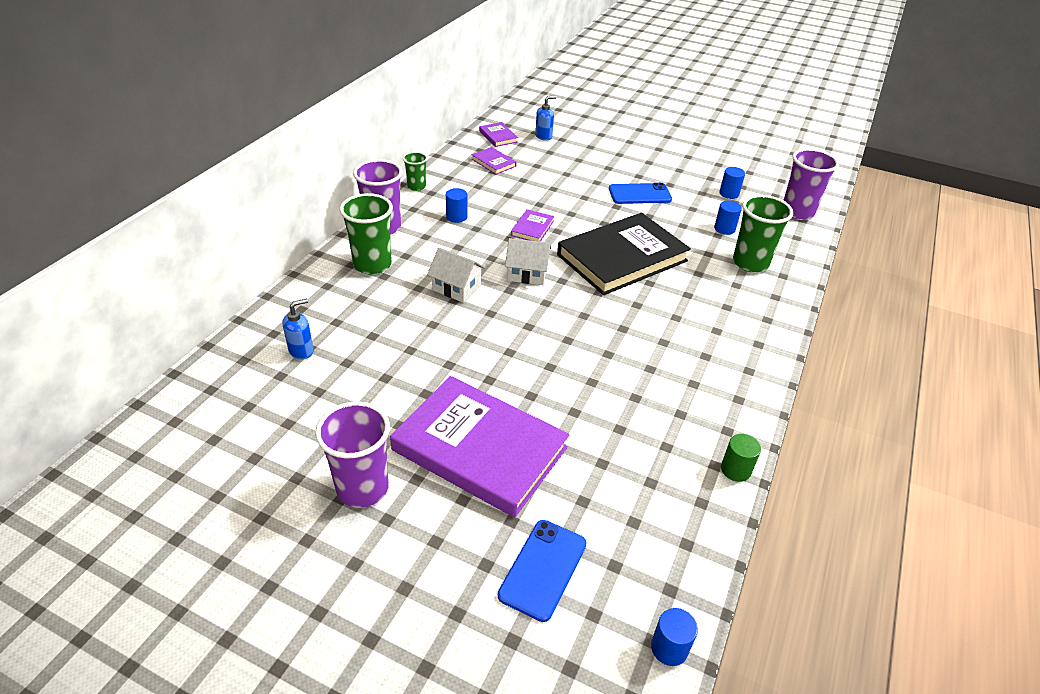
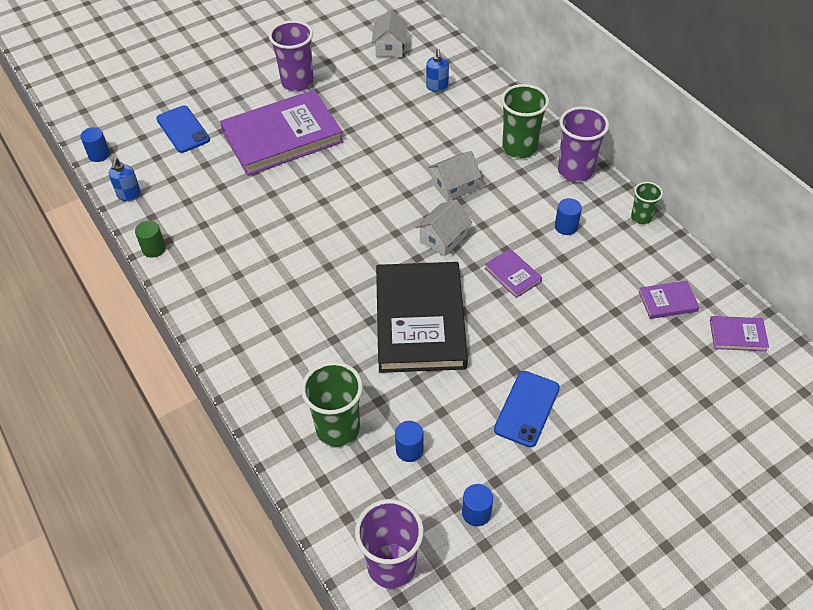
camera: 125 degrees right, 10 degrees up
(234, 424) = (390, 47): none -> white house
(543, 136) = (720, 385): blue soap dispenser -> blue soap dispenser (129, 195)

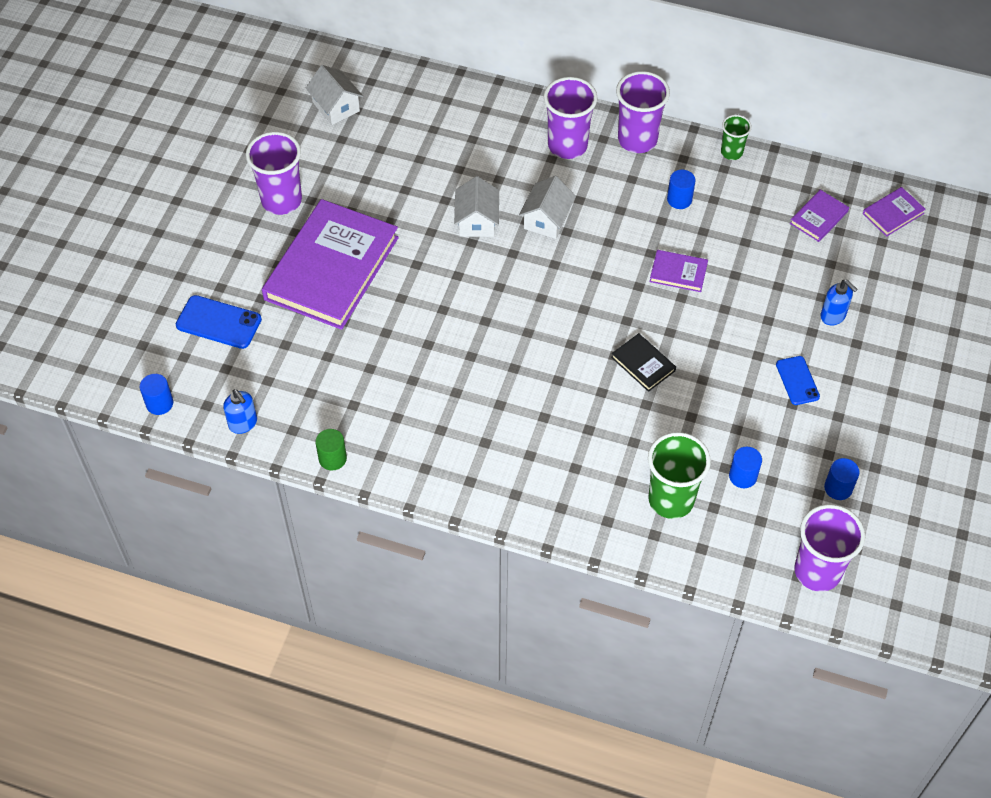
camera: 40 degrees left, 5 degrees up
(420, 320) = (643, 364): black book -> black book, size x0.42
(437, 87) = (428, 125): blue soap dispenser -> blue soap dispenser (833, 316)
(443, 238) = (587, 276): white house -> white house (477, 221)
(519, 148) = (567, 145): green cup -> purple cup
(527, 409) = (797, 380): blue phone -> blue phone, size x0.67

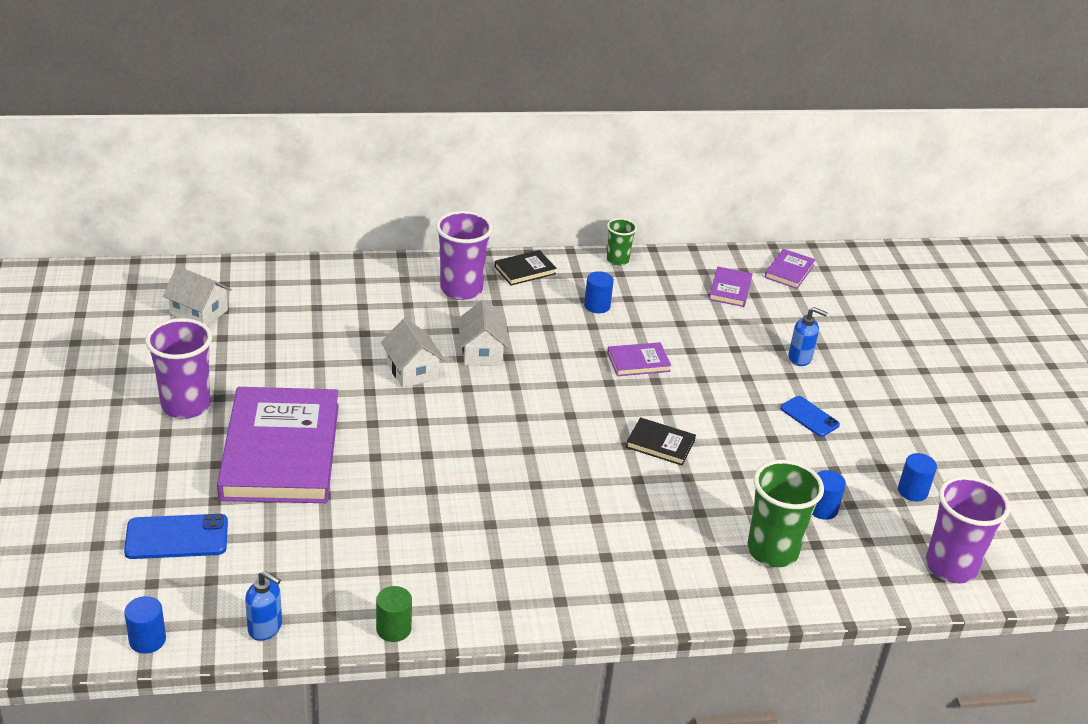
camera: 30 degrees left, 20 degrees down
(637, 140) = (525, 270): purple cup -> black book

